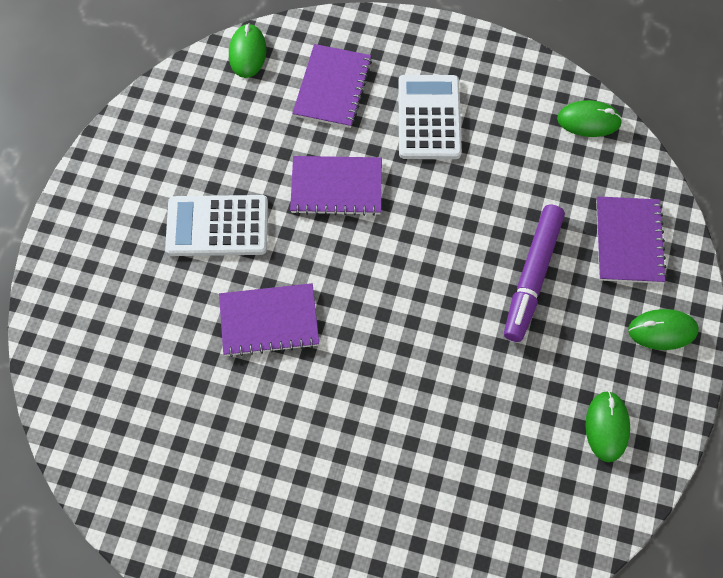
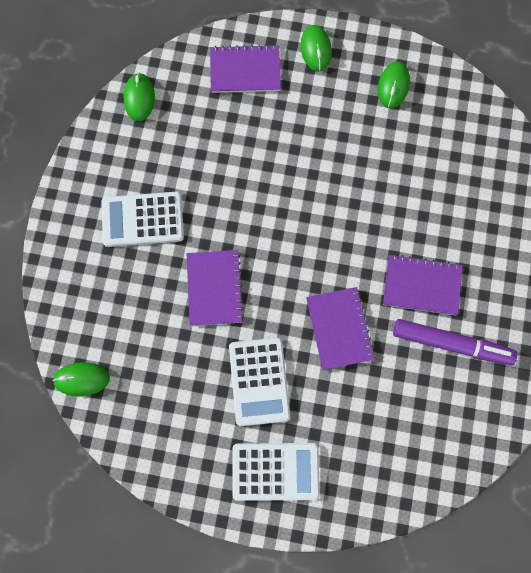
camera: 95 degrees left, 10 degrees up
(111, 235) = (275, 471): none -> white calculator
(332, 87) = (116, 301): purple notebook -> purple notebook (422, 286)
(532, 277) = (281, 137): purple marker -> purple marker (452, 344)
(607, 427) = (393, 86): green mouse -> green mouse turned 75 degrees counterclockwise

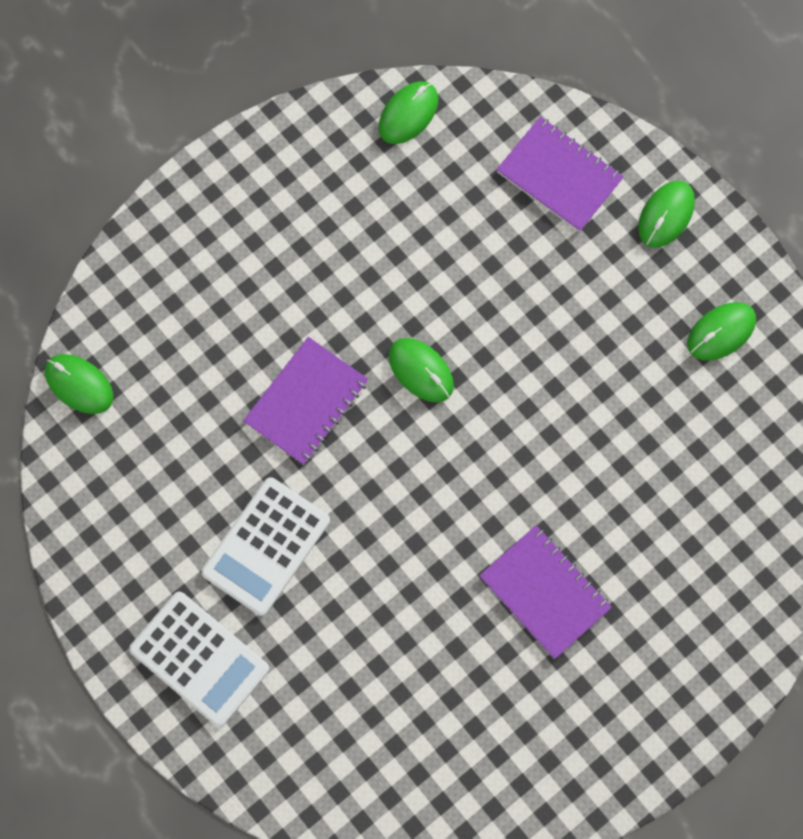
camera: 40 degrees right, 0 degrees up
(142, 220) = (293, 259): white calculator -> none
(260, 224) = (420, 371): none -> green mouse
(339, 329) = (406, 562): purple notebook -> none
(452, 344) = (519, 687): purple marker -> none

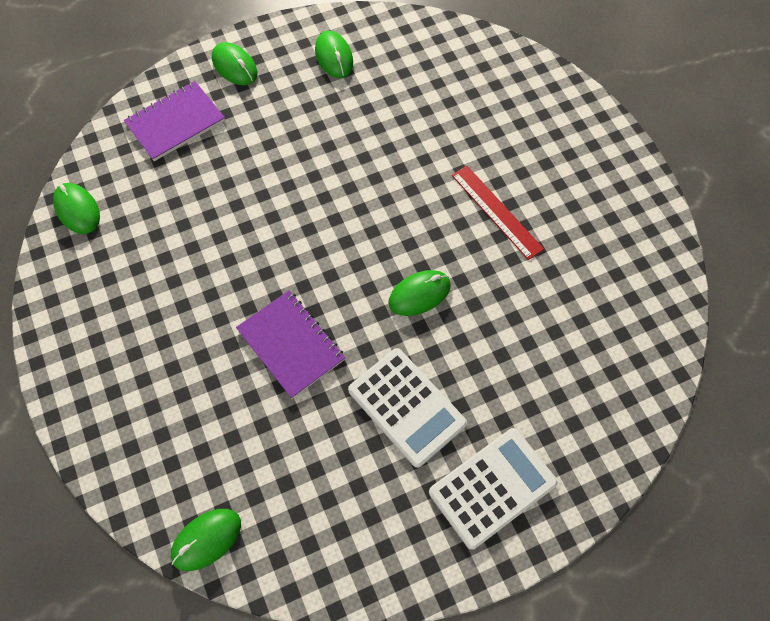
camera: 75 degrees left, 10 degrees down
(420, 371) = (294, 253): green mouse -> green mouse (419, 294)
(544, 592) = (496, 211): purple notebook -> red ruler

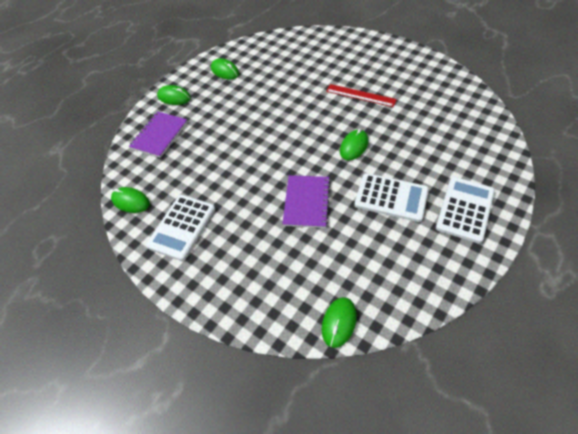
camera: 25 degrees left, 10 degrees down
(114, 286) = (182, 227): none -> white calculator
(291, 345) = (306, 202): purple notebook -> purple notebook turned 75 degrees clockwise

